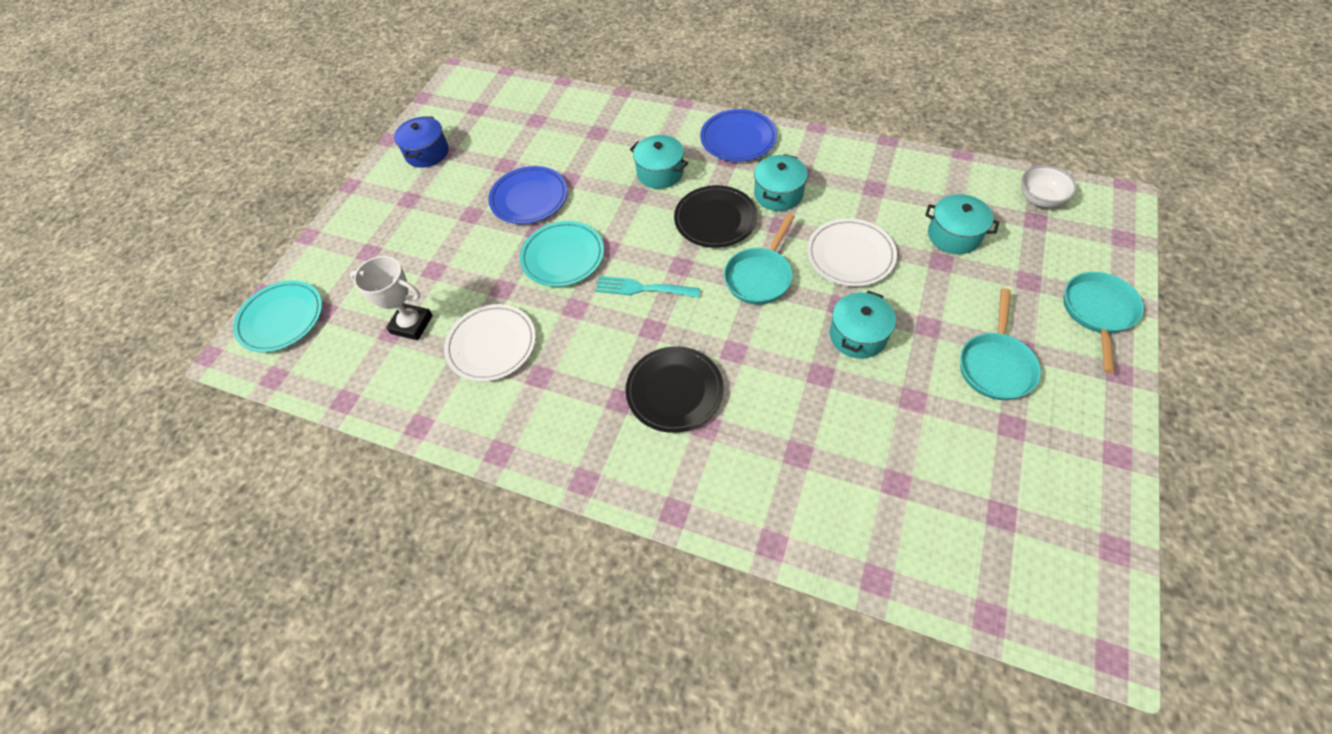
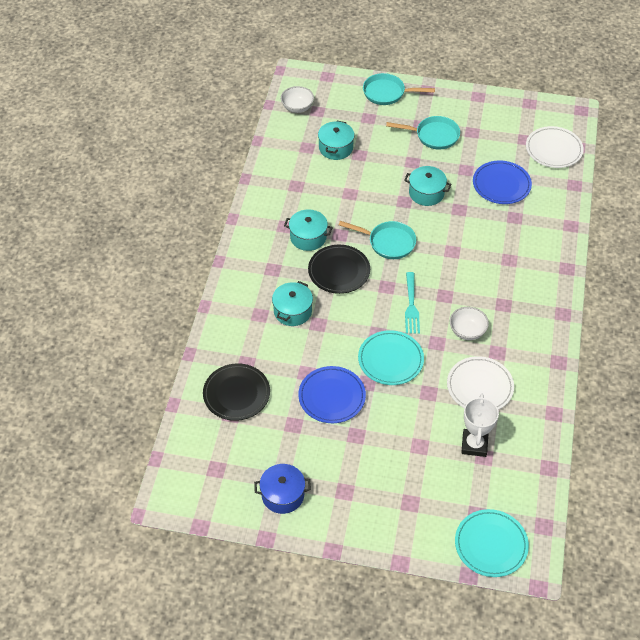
camera: 105 degrees left, 5 degrees down
(584, 346) = (467, 331): none -> white bowl
(674, 391) = (489, 278): black plate -> black plate (236, 394)
(738, 139) = (249, 265): blue plate -> blue plate (501, 185)
(850, 255) = (361, 197): white plate -> white plate (553, 149)

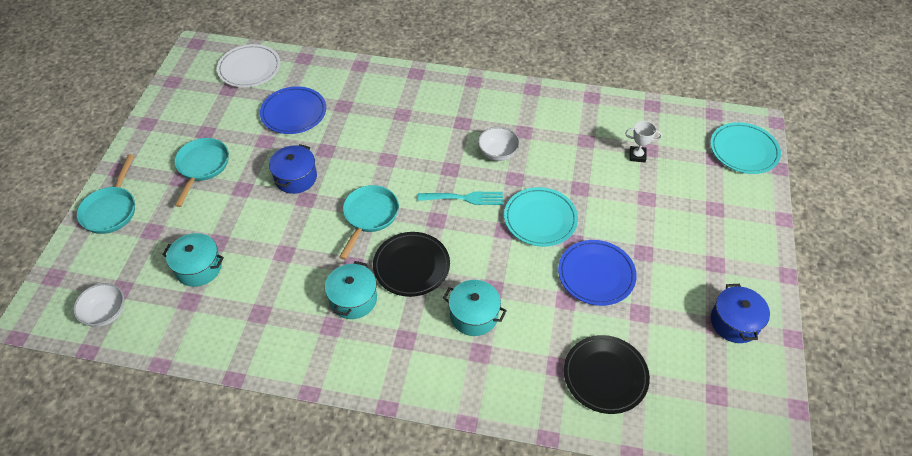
camera: 90 degrees left, 0 degrees up
(426, 193) = (296, 178): turquoise pot -> blue pot
(474, 445) = (637, 156): white trophy -> white trophy, size x0.64
(479, 387) = (567, 147): white plate -> none

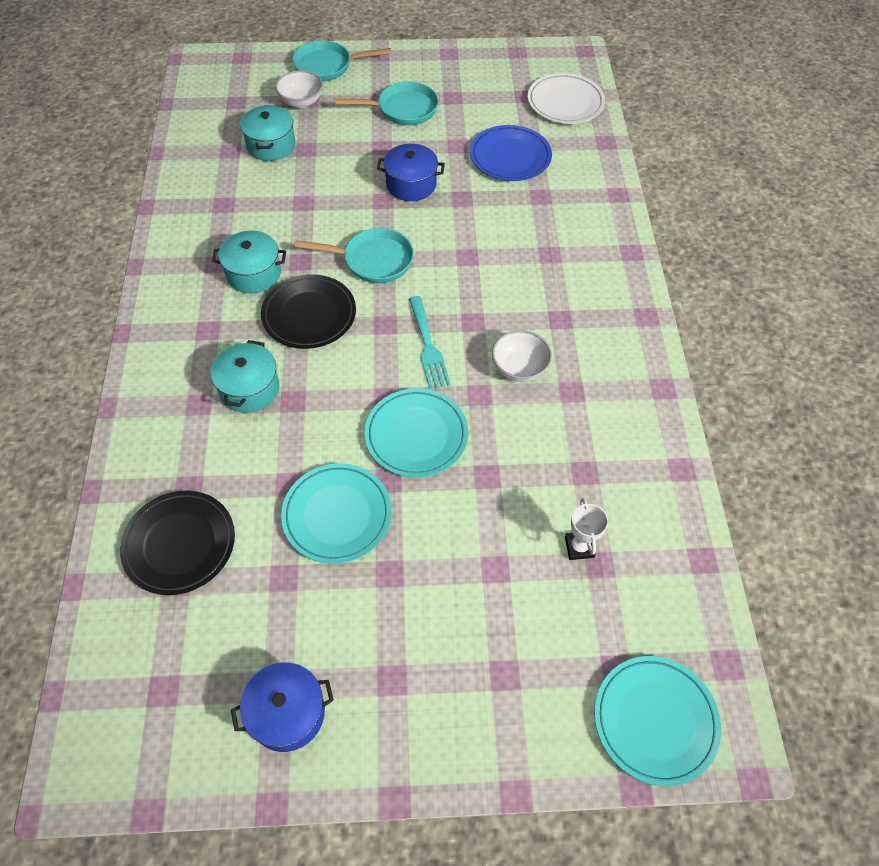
camera: 75 degrees right, 5 degrees up
(106, 313) = (207, 102): white bowl -> white bowl (301, 102)
(596, 274) = (337, 515): blue plate -> turquoise plate

